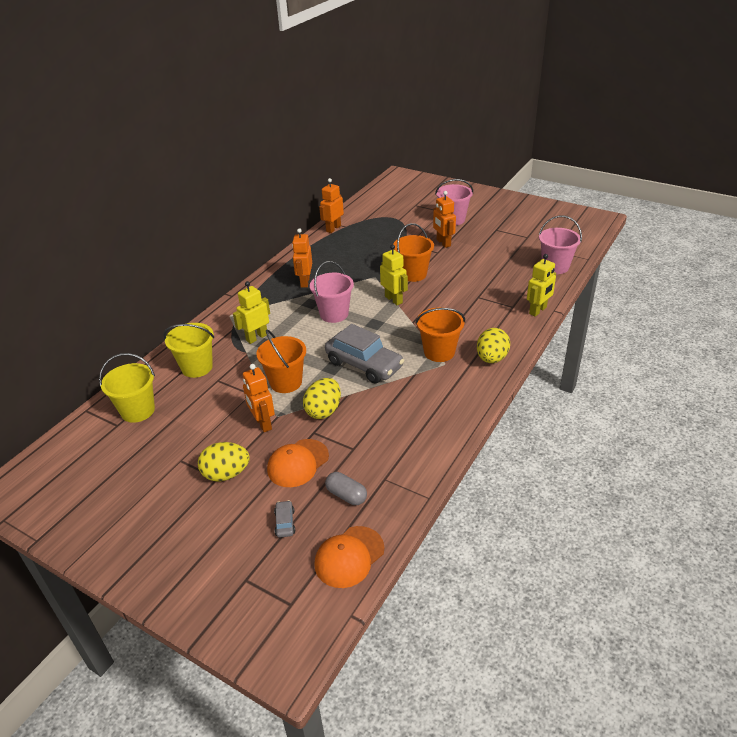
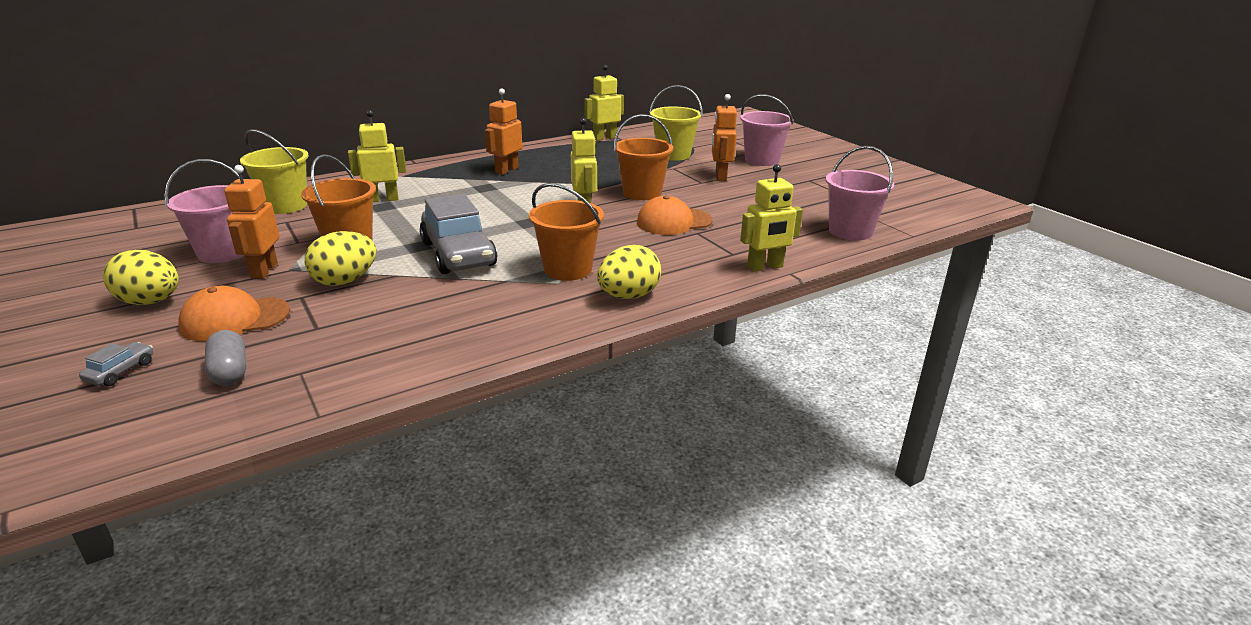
camera: 25 degrees right, 10 degrees down
(138, 411) = (173, 222): yellow bucket -> yellow bucket (673, 155)
(333, 228) = (605, 138): orange robot -> yellow robot
(334, 314) = (496, 202): pink bucket -> pink bucket (223, 252)
(349, 557) = (120, 440): orange cap -> orange cap (674, 222)

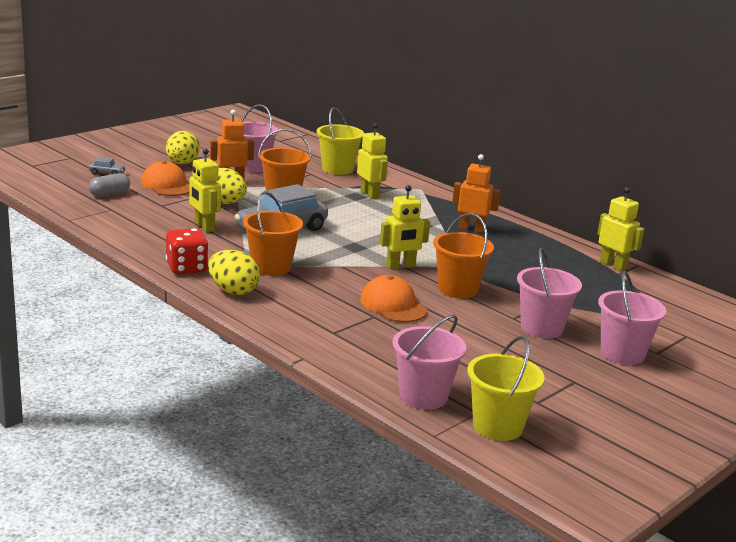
camera: 75 degrees right, 5 degrees down
(554, 321) = (186, 268): none -> red dice
(673, 155) = (591, 302): yellow bucket -> yellow bucket (497, 426)
(720, 176) = (541, 328): orange robot -> pink bucket
(765, 267) = (310, 346): yellow robot -> yellow robot (204, 227)

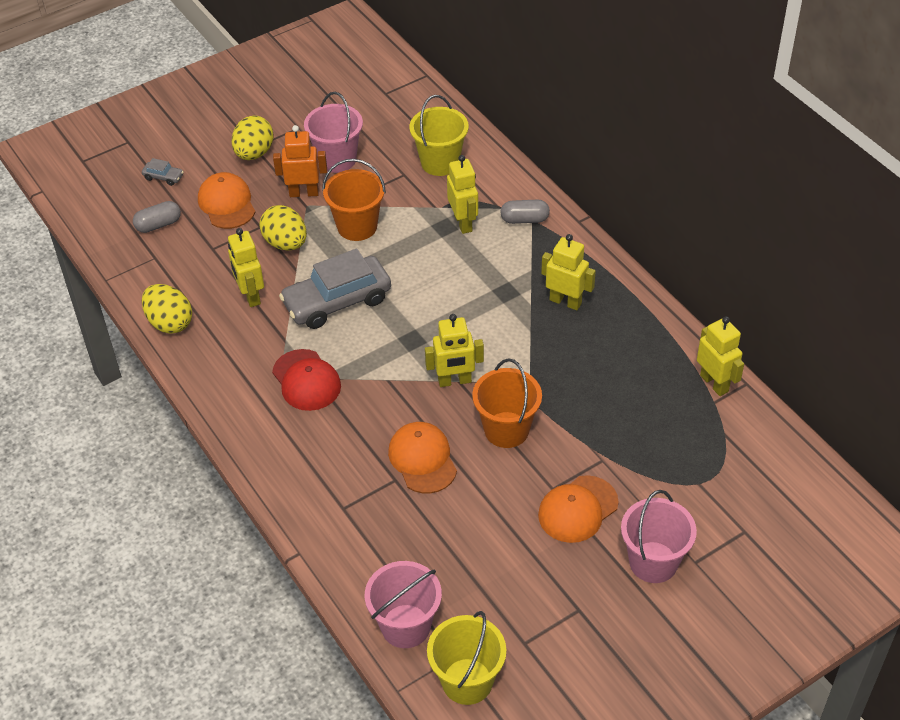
camera: 15 degrees right, 25 degrees up
(186, 268) = (214, 380): red dice -> none
(233, 291) = (254, 426): yellow egg -> yellow egg (170, 323)
(271, 267) = (306, 380): orange bucket -> red cap
(418, 193) = (524, 219): none -> grey capsule
(471, 229) = (565, 301): orange robot -> yellow robot
(541, 328) = (578, 509): pink bucket -> orange cap

